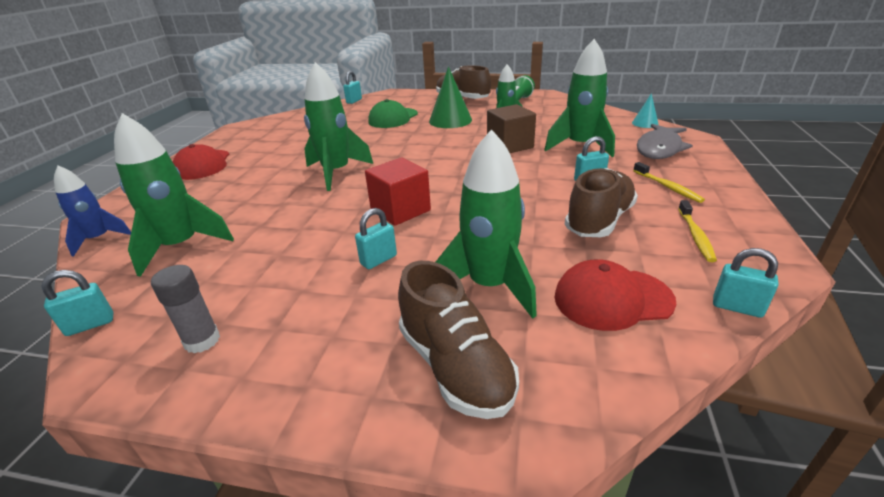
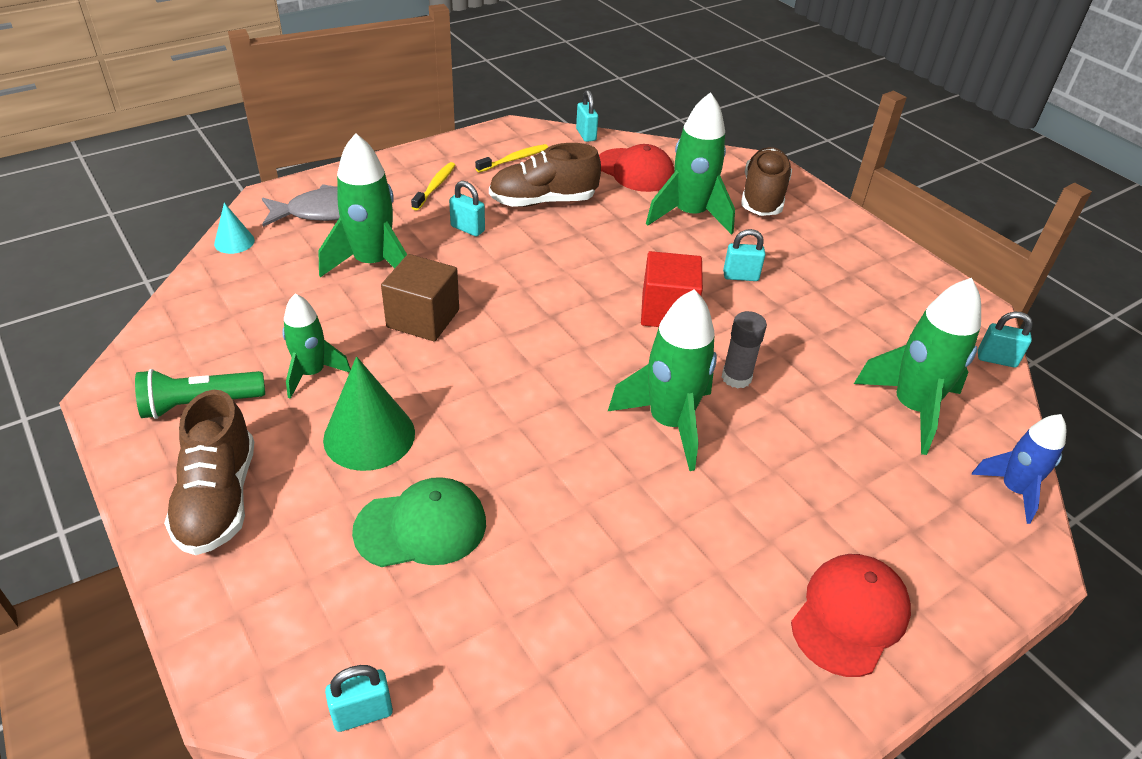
camera: 140 degrees left, 10 degrees up
(202, 340) = (906, 294): grey glue stick -> grey glue stick (736, 378)

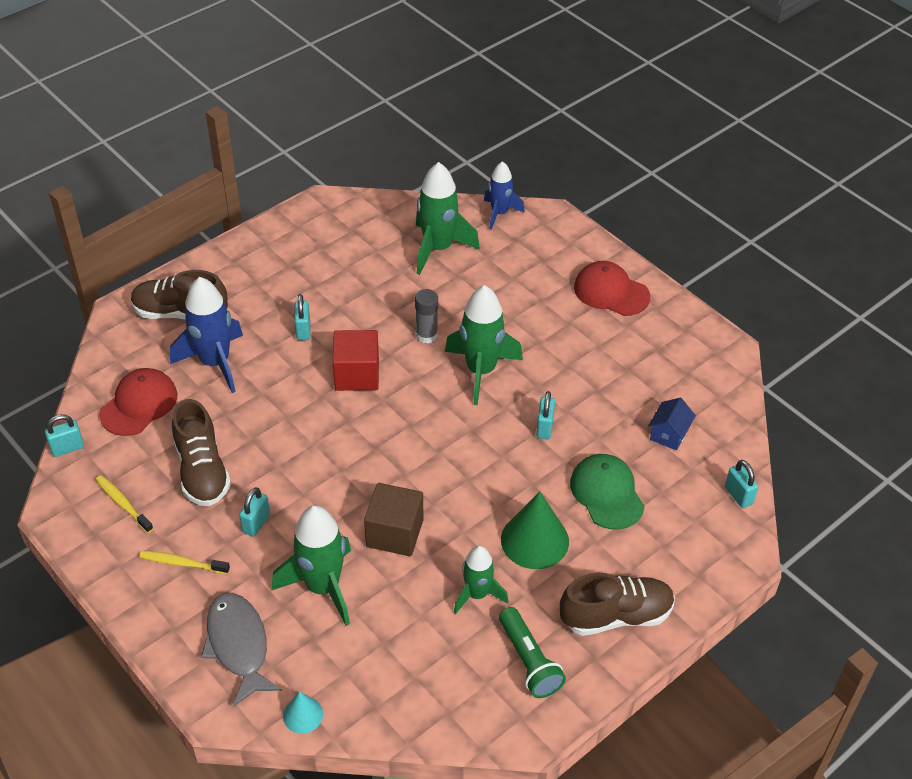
camera: 95 degrees left, 5 degrees up
(516, 635) = (669, 434): none -> blue house
(689, 215) = (215, 363): green rocket -> blue rocket
(996, 359) = (379, 201): turquoise padlock -> turquoise padlock (544, 428)

